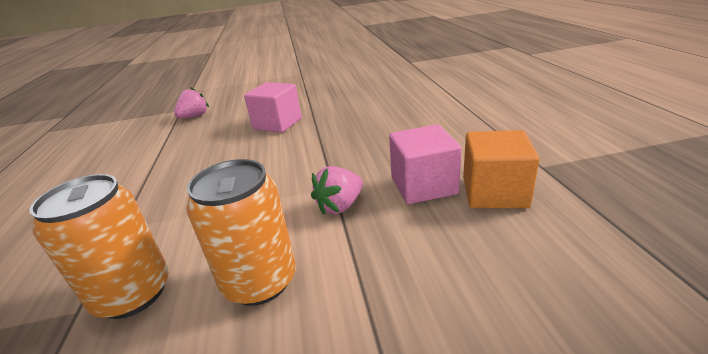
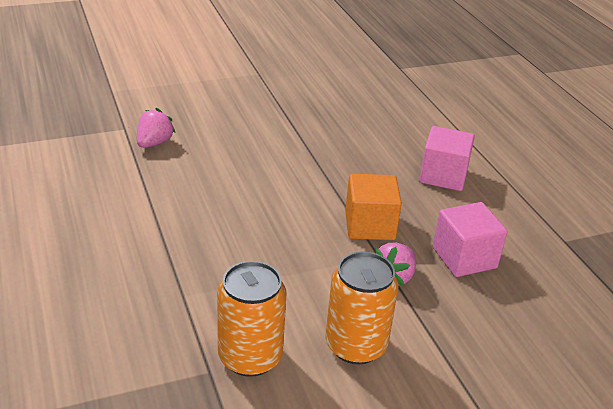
camera: 15 degrees left, 5 degrees up
(277, 124) = (275, 165): pink cube -> pink cube (443, 176)
(494, 192) = (527, 267): orange cube -> orange cube (369, 225)

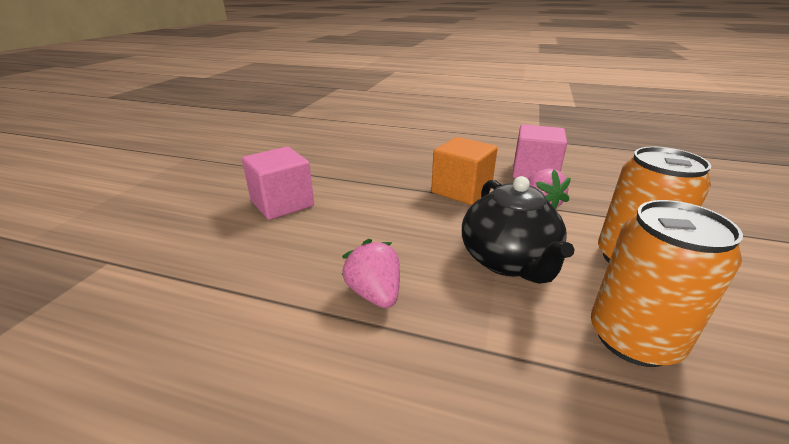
camera: 50 degrees left, 5 degrees down
(154, 143) = (174, 251): pink strawberry -> pink strawberry (375, 294)
(285, 281) = (508, 261): none -> black teapot
(443, 176) = (431, 146): pink cube -> pink cube (282, 203)

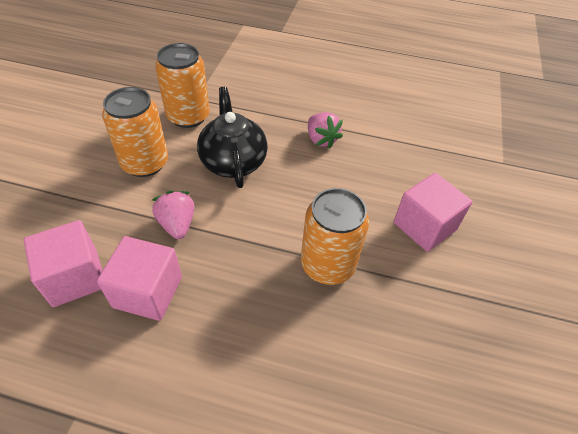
camera: 175 degrees right, 20 degrees up
(389, 183) = (327, 265): none -> orange can
(461, 190) = (248, 250): orange cube -> none
(600, 179) = (75, 277): none -> pink cube

